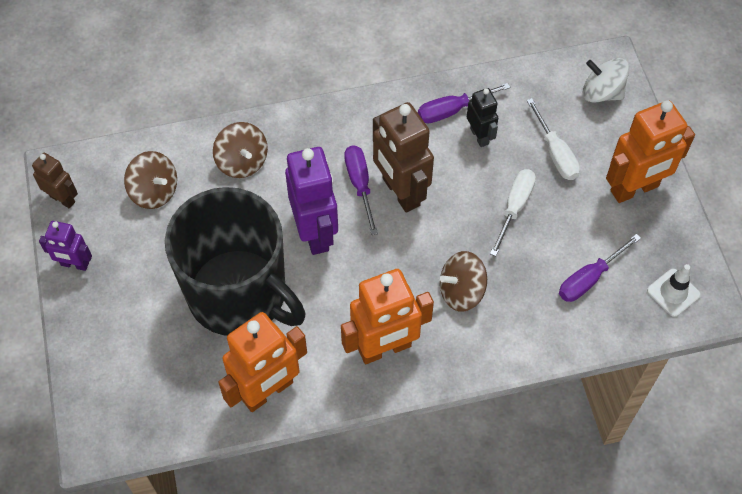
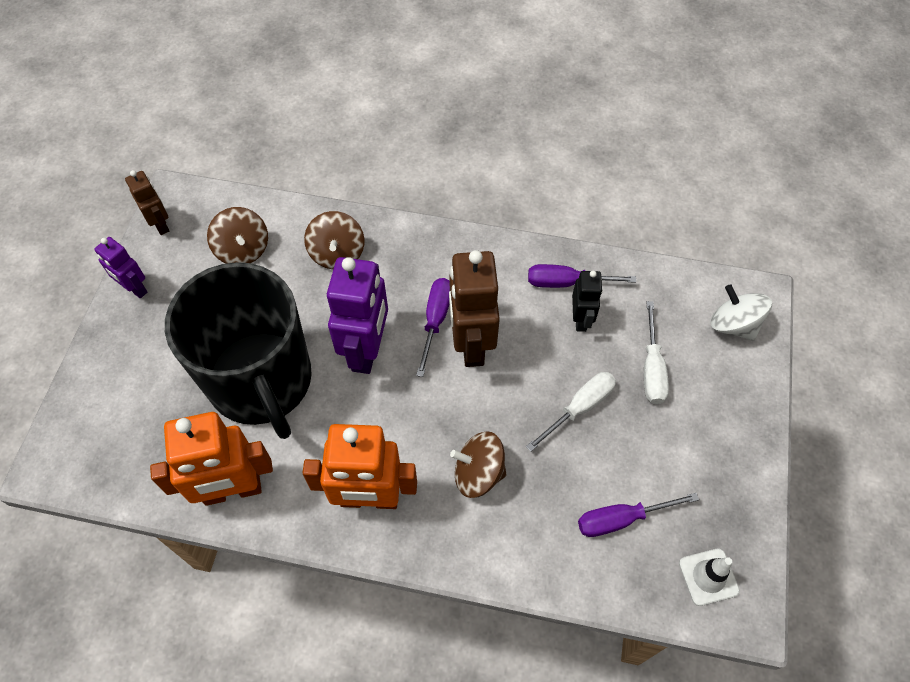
camera: 25 degrees right, 0 degrees up
(634, 189) = (720, 442): orange robot -> none

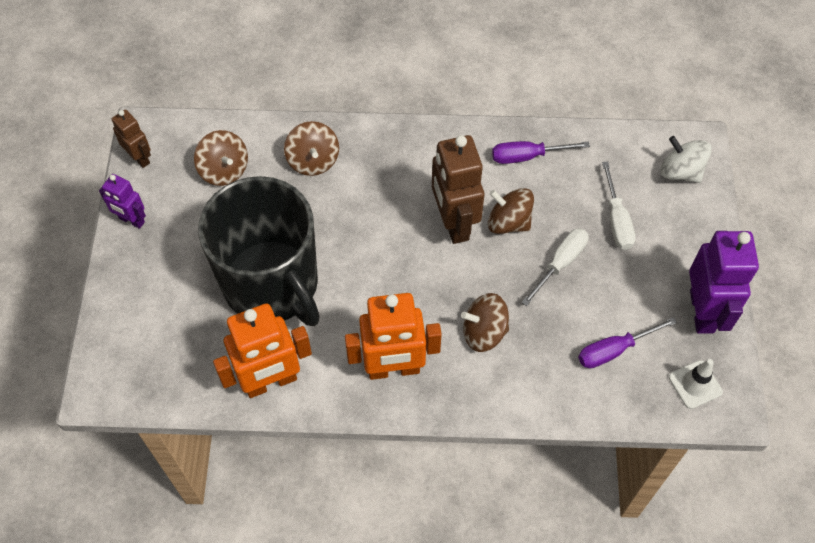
camera: 10 degrees left, 0 degrees up
(367, 350) = (361, 243): purple robot -> purple robot (702, 311)
(435, 320) = (417, 207): purple screwdriver -> none
(531, 352) = (508, 222): none -> brown spinning top
(581, 319) = (546, 187): black robot -> none

